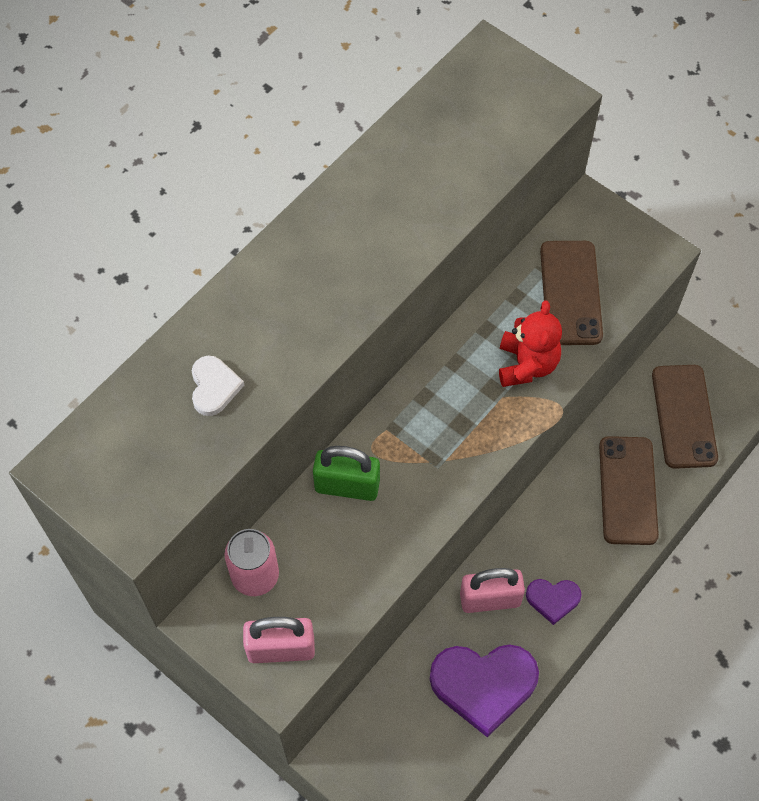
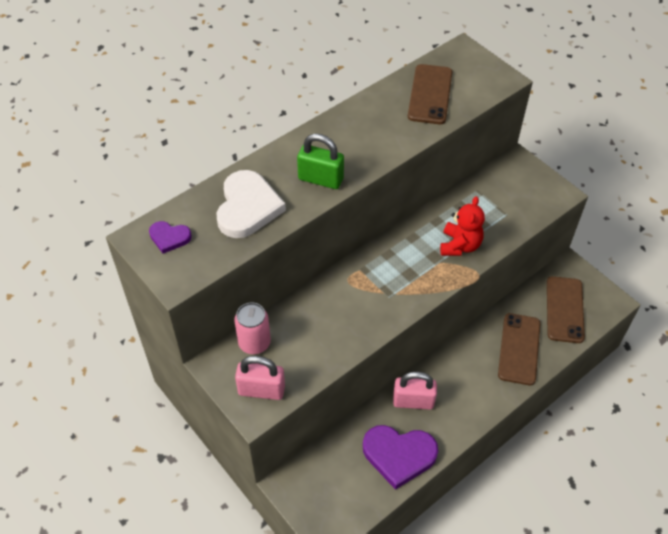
camera: 10 degrees right, 10 degrees down
(214, 387) = (247, 207): white heart -> white heart, size x1.92
(347, 486) = (326, 299): green padlock -> green padlock (320, 179)
(553, 599) = (456, 408): purple heart -> purple heart (169, 237)
(571, 293) = (496, 208): brown phone -> brown phone (430, 94)

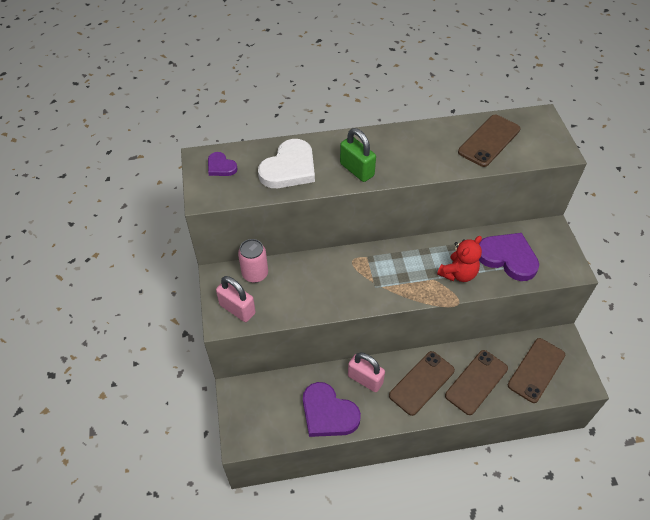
camera: 30 degrees right, 0 degrees up
(469, 376) = (421, 383): none -> brown phone
(495, 208) = (507, 258): none -> purple heart

